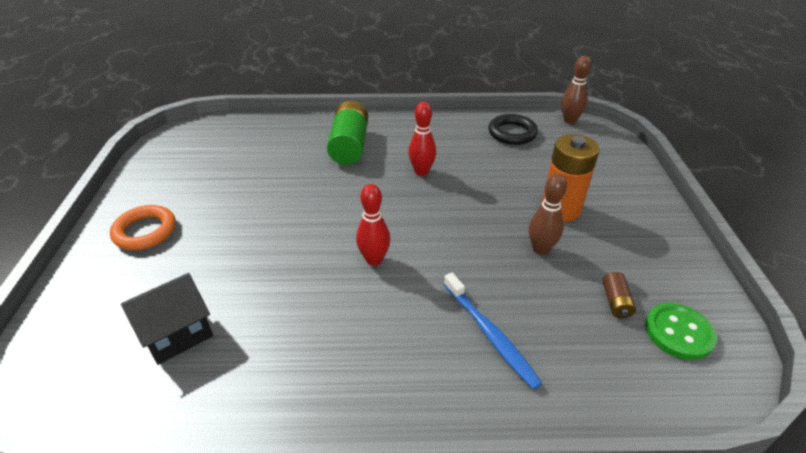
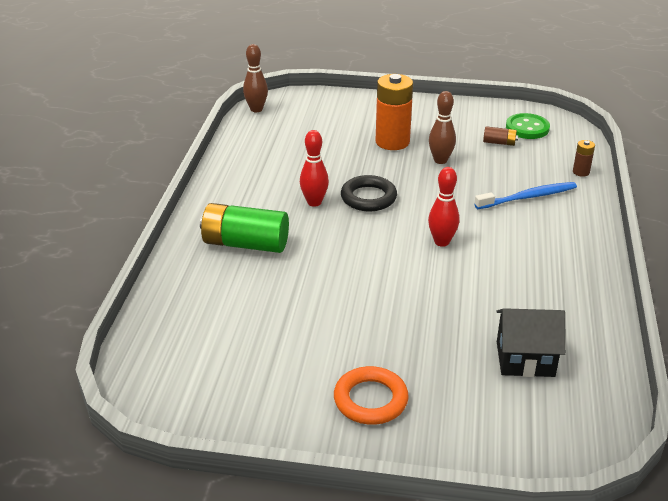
camera: 80 degrees left, 5 degrees down
(177, 333) = (525, 359): black house -> black house turned 60 degrees counterclockwise
(512, 133) = (265, 142): black ring -> black ring (368, 197)
(585, 399) = (581, 172): none -> brown battery

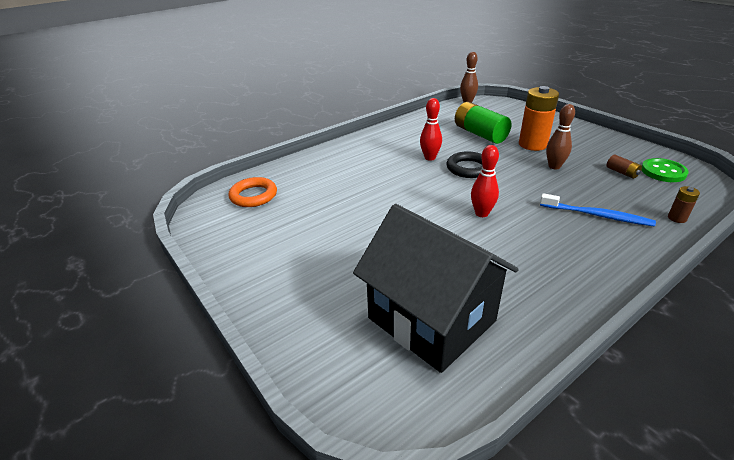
camera: 45 degrees right, 0 degrees up
(245, 244) = (359, 162): green battery -> green battery (480, 134)
(370, 400) = (293, 279): orange ring -> orange ring (253, 196)
(525, 359) = (431, 319): black house -> black house, size x1.84

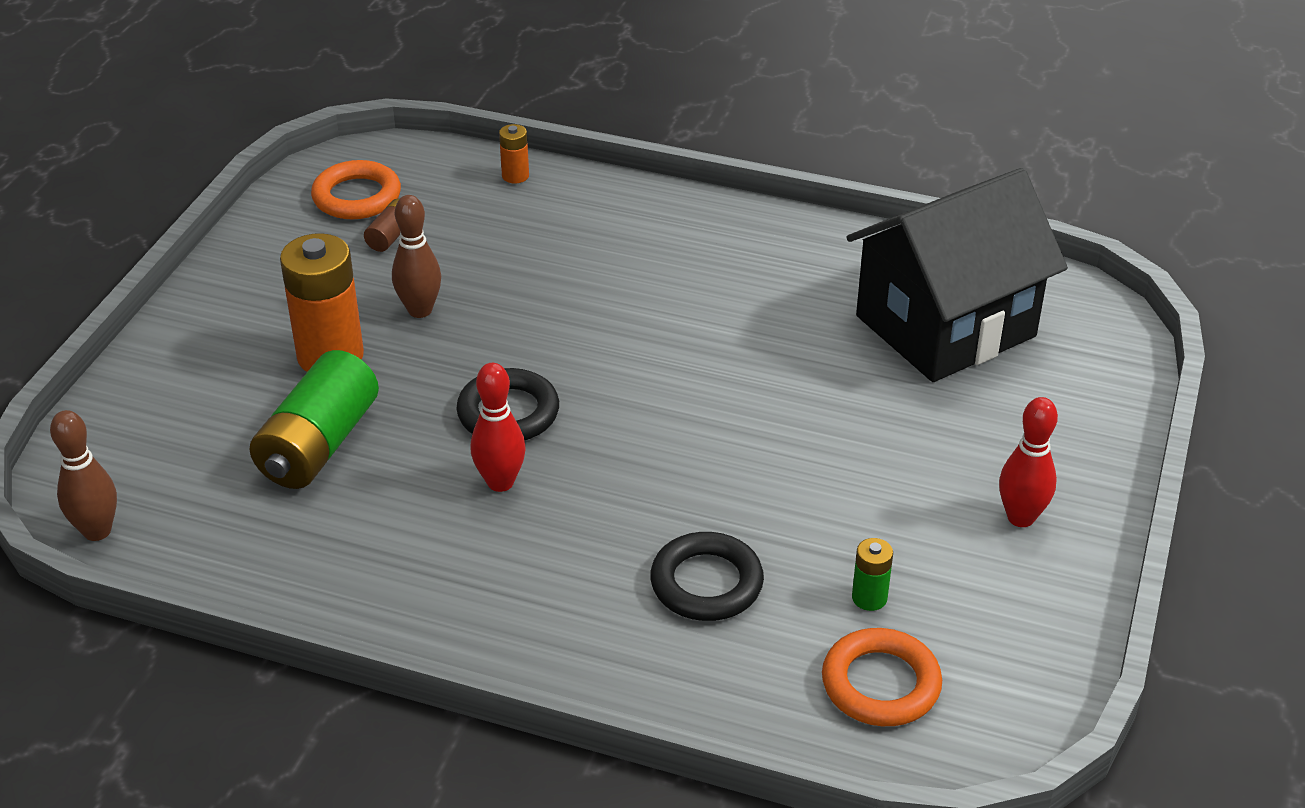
camera: 125 degrees left, 5 degrees up
(288, 208) = (869, 598): none -> green battery
(337, 179) = (706, 583): none -> black ring
(431, 319) = (945, 326): black house -> black house turned 45 degrees clockwise
(481, 213) = (663, 352): red bowling pin -> red bowling pin (1021, 517)
(597, 215) = (567, 241): blue toothbrush -> none
(663, 172) = (357, 197): green button -> orange ring
(677, 218) = (515, 176): brown battery -> orange battery

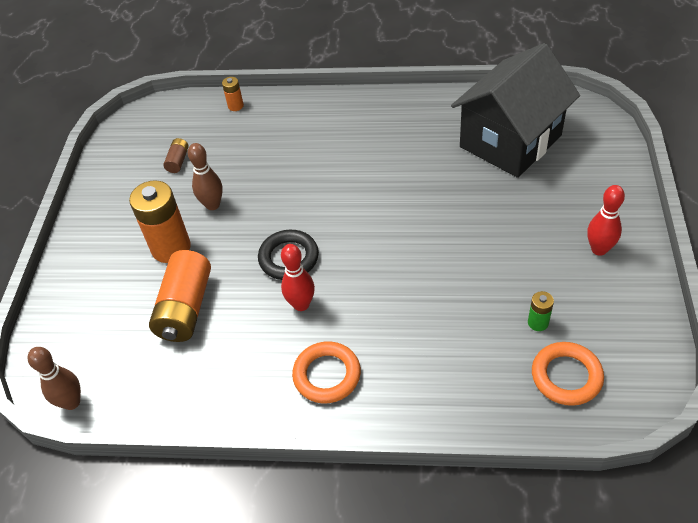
camera: 10 degrees left, 10 degrees up
(318, 445) = (185, 308): green battery -> orange battery
(357, 197) = (149, 141): orange ring -> orange ring (327, 375)
(706, 583) = (444, 338): black ring -> none

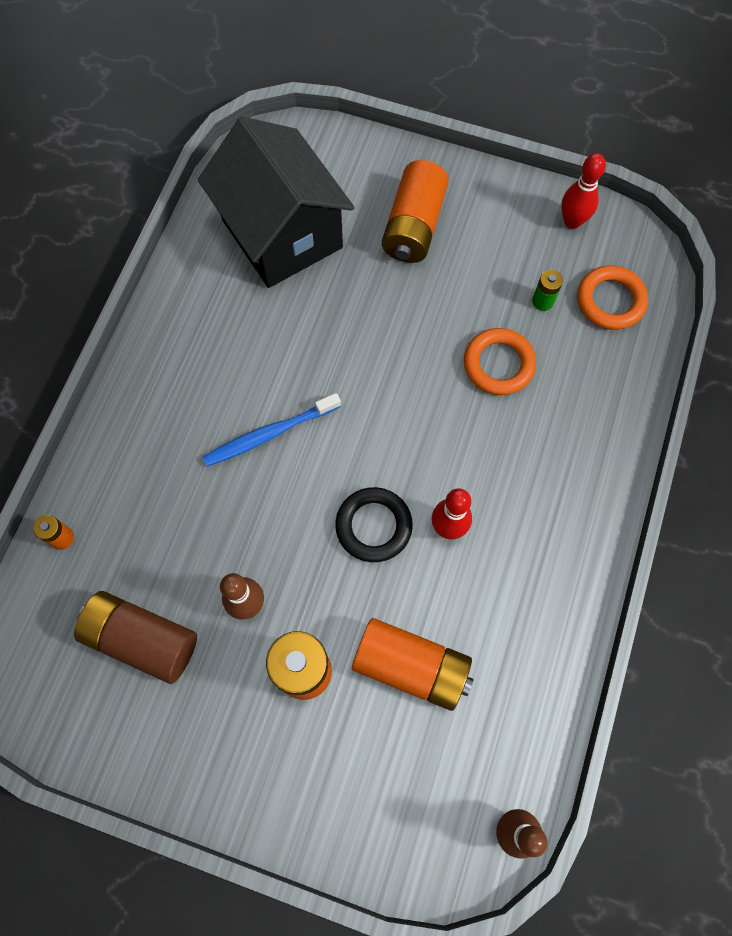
camera: 80 degrees left, 20 degrees up
(178, 161) = (142, 639): brown battery -> brown battery, size x2.16
(327, 375) = (551, 522): orange ring -> orange ring (498, 364)
(341, 180) = (269, 434): none -> blue toothbrush
(563, 215) = (413, 226): none -> orange battery
(599, 249) = (469, 213): red bowling pin -> red bowling pin (572, 221)

